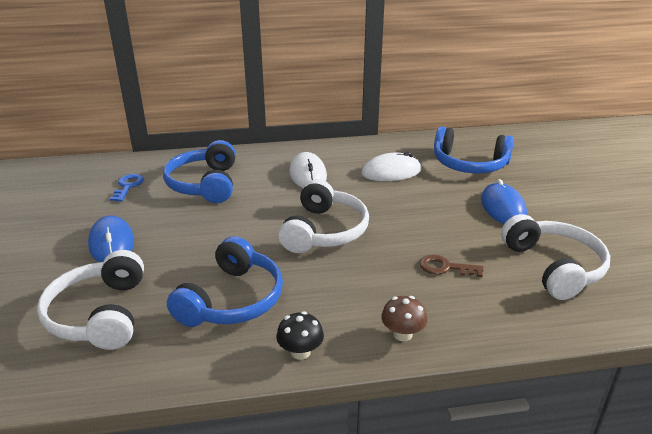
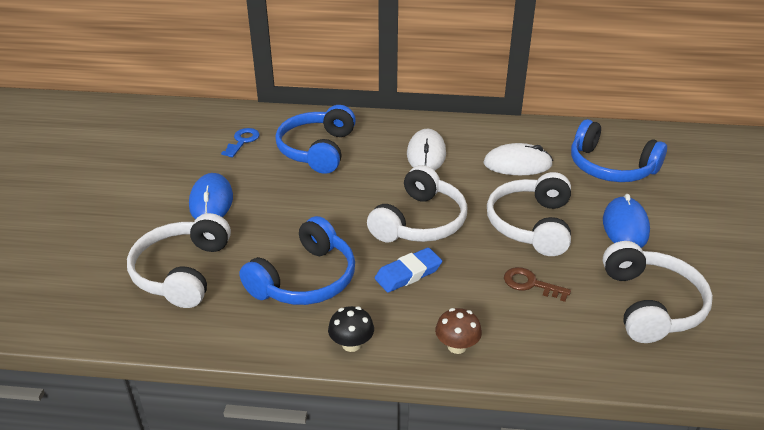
camera: 15 degrees right, 5 degrees up
(331, 277) = (408, 273): none -> blue eraser
(424, 218) = (531, 225): none -> white headphones

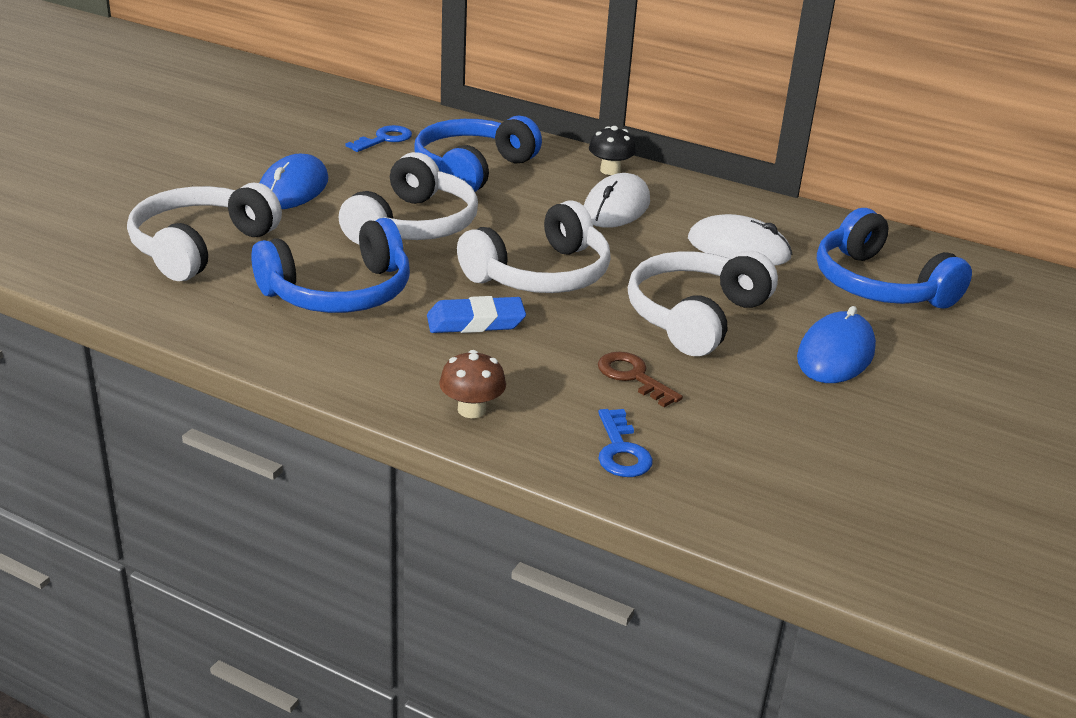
camera: 20 degrees right, 5 degrees down
(351, 344) = (339, 369): black mushroom -> black mushroom (610, 170)
(565, 344) = (621, 450): none -> blue key
(650, 304) = (789, 446): white headphones -> white headphones (413, 225)

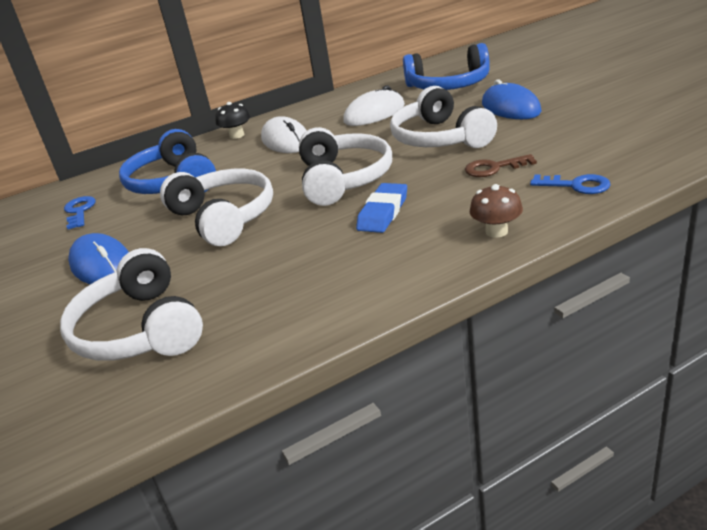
camera: 50 degrees left, 0 degrees up
(339, 292) = (289, 265): blue headphones -> none

